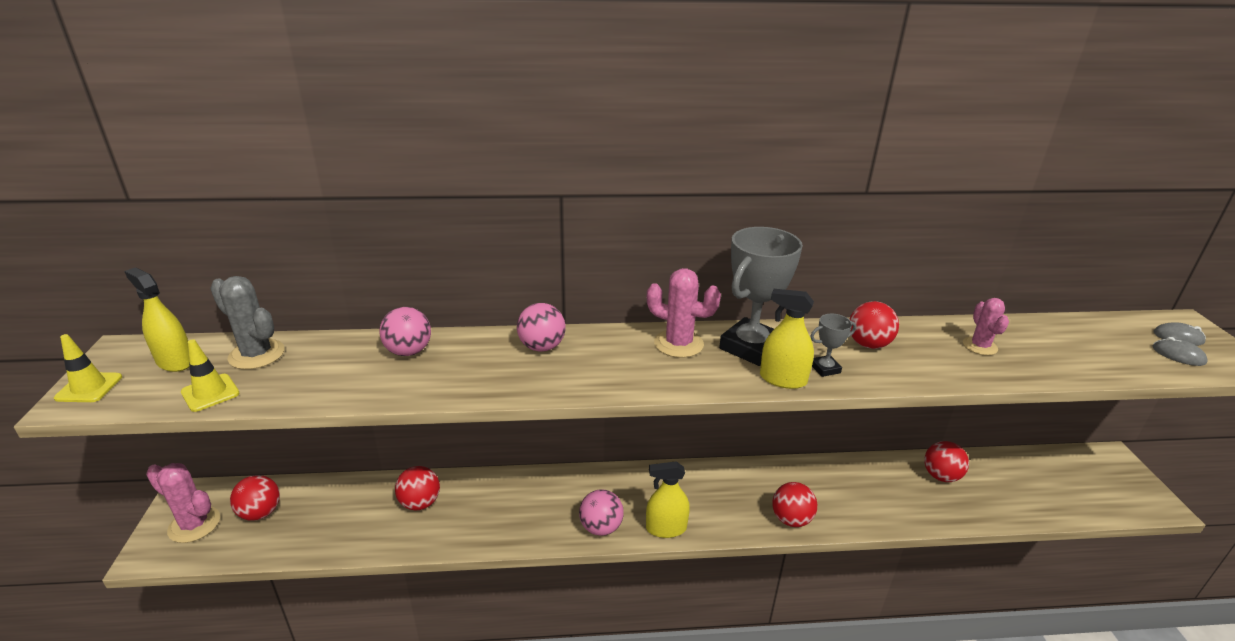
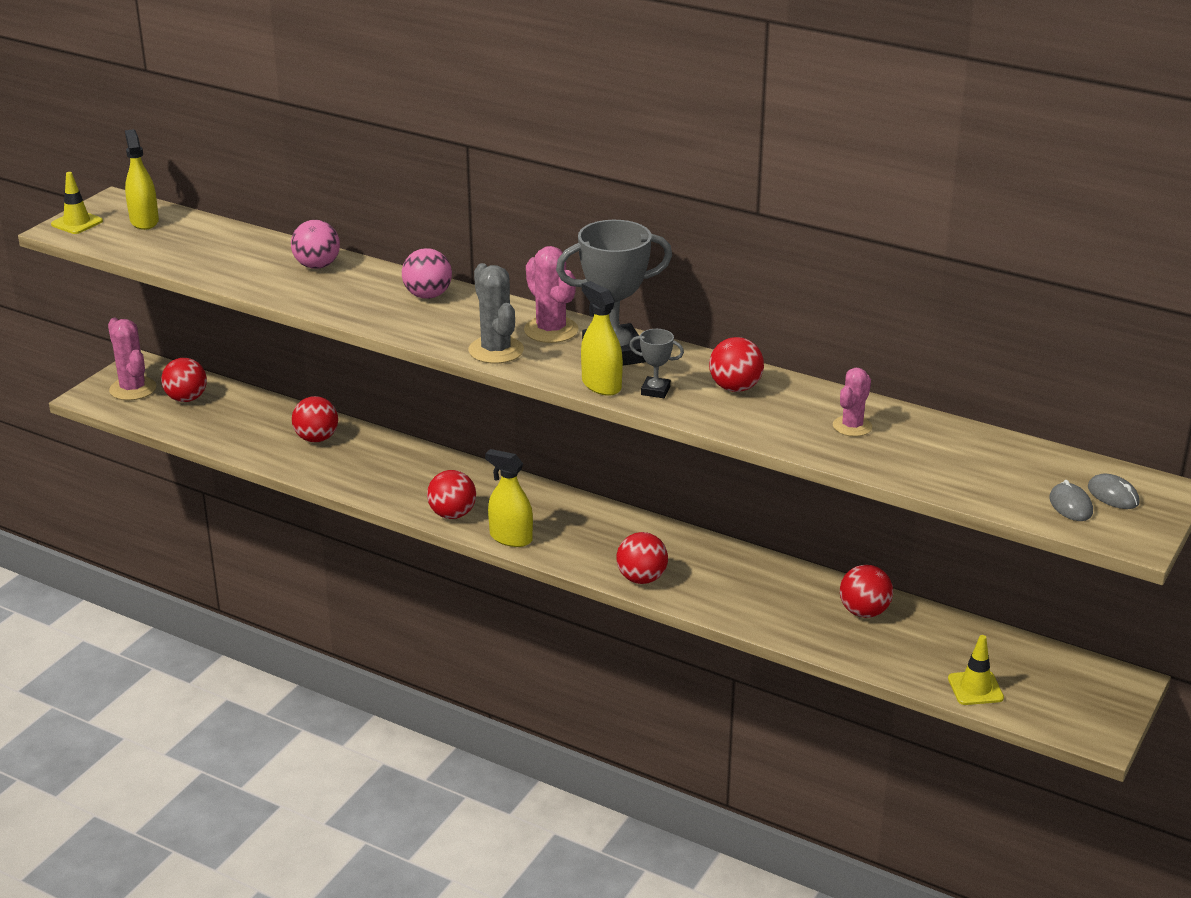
camera: 35 degrees right, 0 degrees up
(210, 393) = (150, 251): yellow traffic cone -> yellow traffic cone (975, 688)
(257, 354) = (204, 233): grey cactus -> grey cactus (496, 350)
(601, 527) = (452, 514): pink ball -> red ball

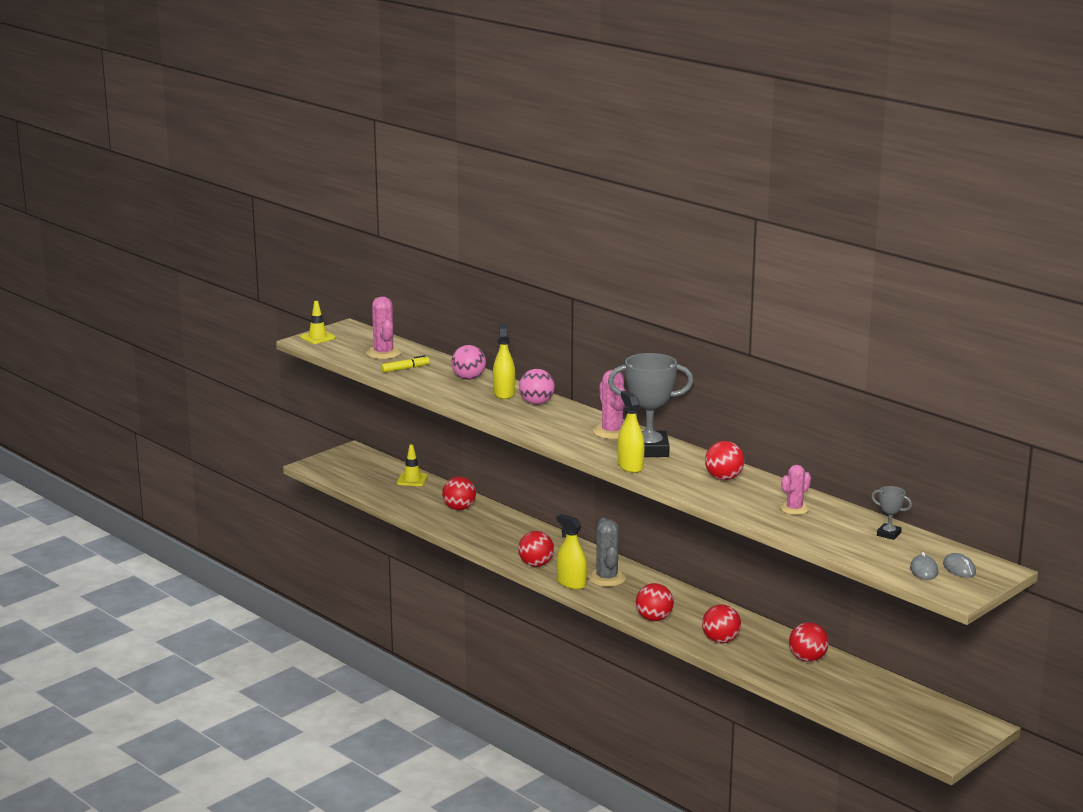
camera: 15 degrees right, 10 degrees down
(133, 389) = (343, 464): pink cactus -> pink cactus (383, 353)
(144, 221) = (363, 341): yellow spray bottle -> yellow spray bottle (504, 393)
(186, 399) = (378, 474): red ball -> red ball (720, 641)
(221, 261) = (405, 369): none -> yellow marker
(496, 350) = (567, 439): grey cactus -> grey cactus (607, 578)
(655, 391) = (666, 473): grey trophy -> grey trophy (889, 534)
(975, 688) = (866, 714): yellow traffic cone -> yellow traffic cone (412, 480)

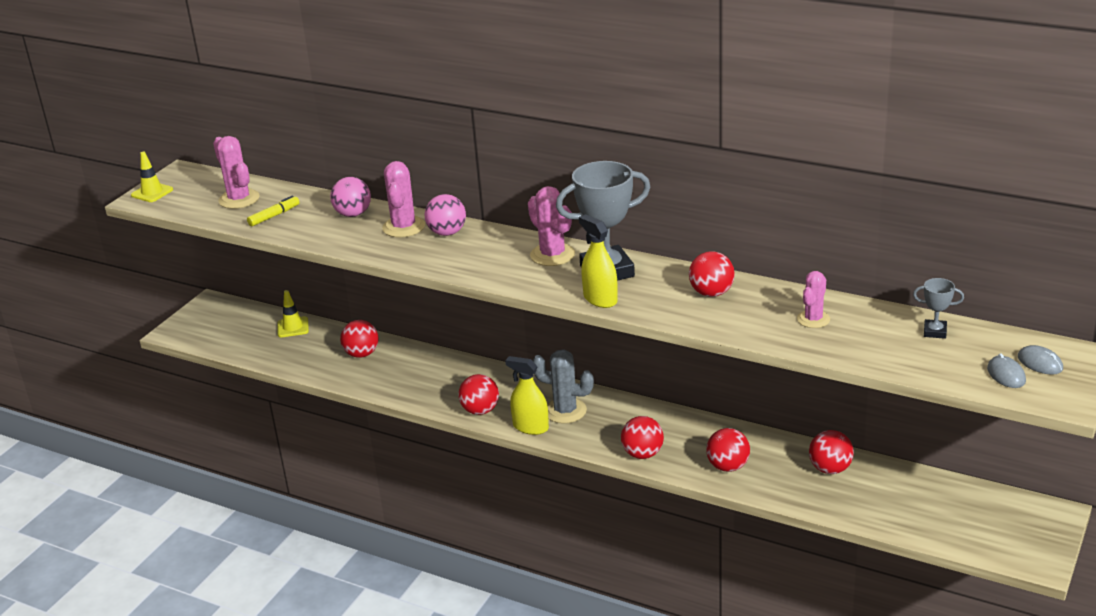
camera: 15 degrees left, 10 degrees up
(504, 393) = (403, 227): yellow spray bottle -> pink cactus
(607, 578) = (565, 411): grey cactus -> grey cactus turned 45 degrees counterclockwise

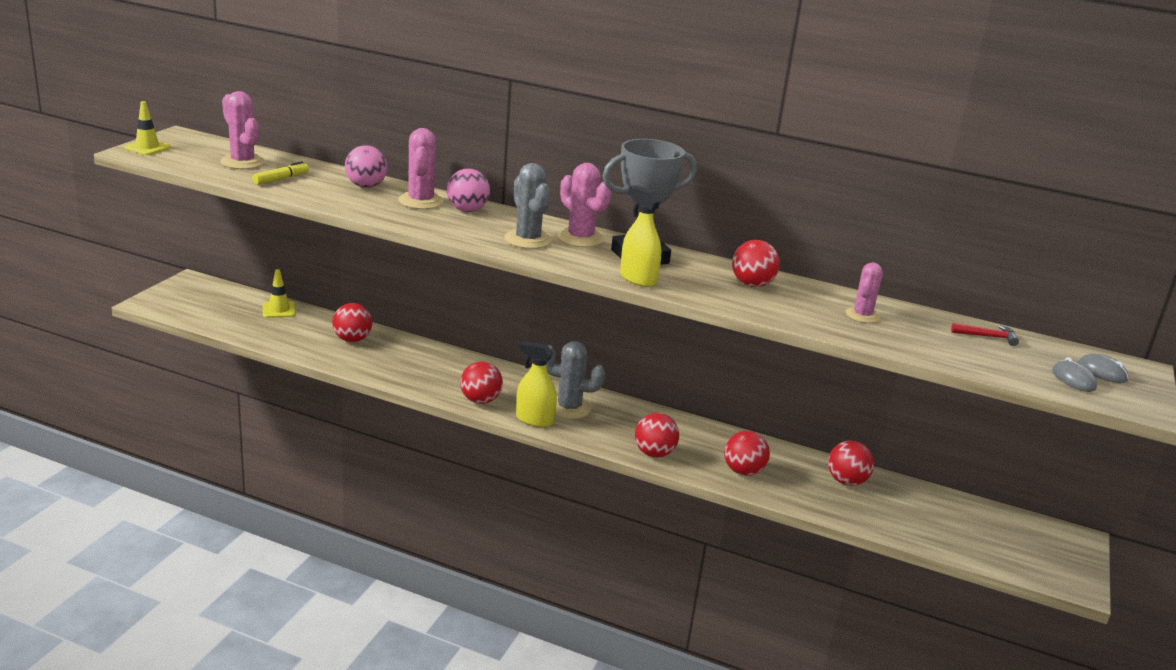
camera: 10 degrees left, 5 degrees down
(501, 263) = (528, 240): none -> grey cactus
(935, 332) = (987, 336): grey trophy -> red hammer

